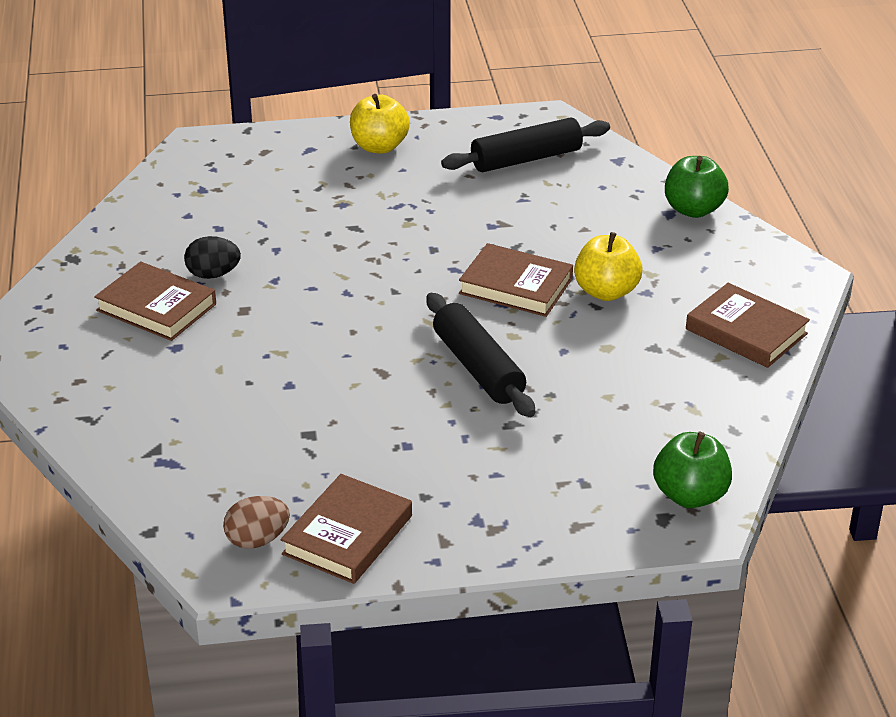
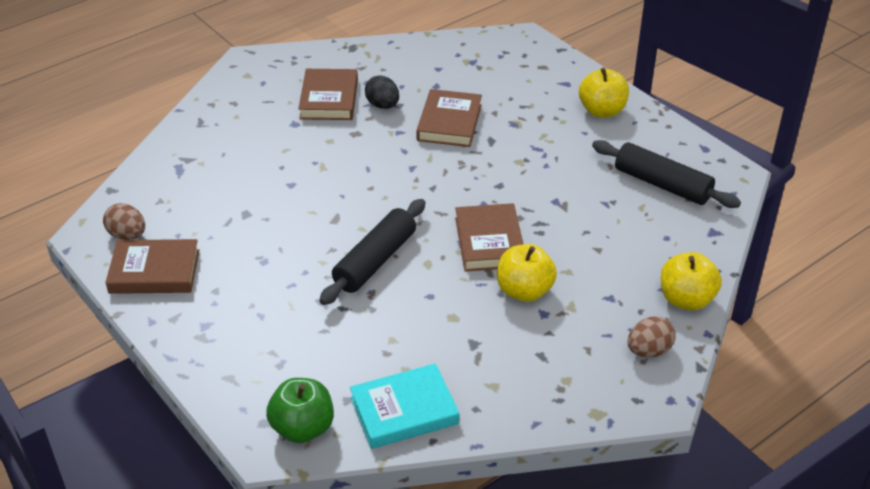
camera: 60 degrees right, 5 degrees up
(693, 209) = (686, 299): green apple -> yellow apple
(714, 421) = (404, 411): none -> turquoise book
(742, 254) = (649, 351): none -> brown egg
(746, 331) = (540, 390): brown book -> brown book (449, 122)

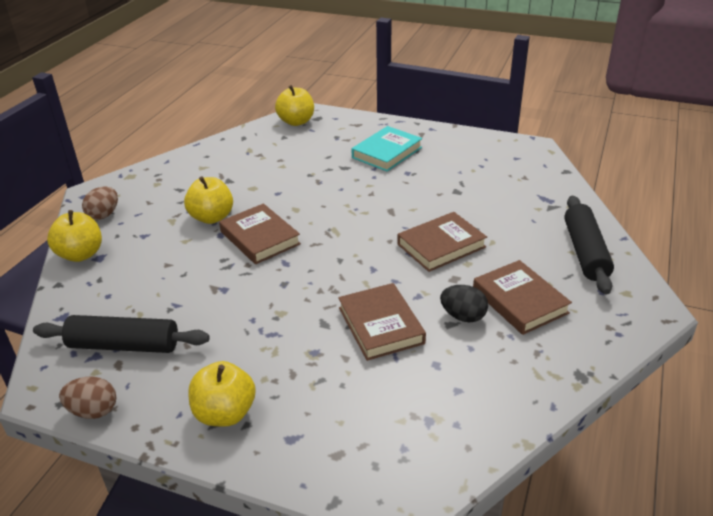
camera: 150 degrees right, 5 degrees down
(127, 235) = (511, 154): brown egg -> brown egg (93, 411)
(154, 271) = (465, 146): brown book -> brown book (441, 245)
(303, 428) = (296, 122): green apple -> yellow apple
(375, 261) = (333, 197): black rolling pin -> black rolling pin (585, 252)
(404, 411) = (247, 143): turquoise book -> turquoise book (387, 152)

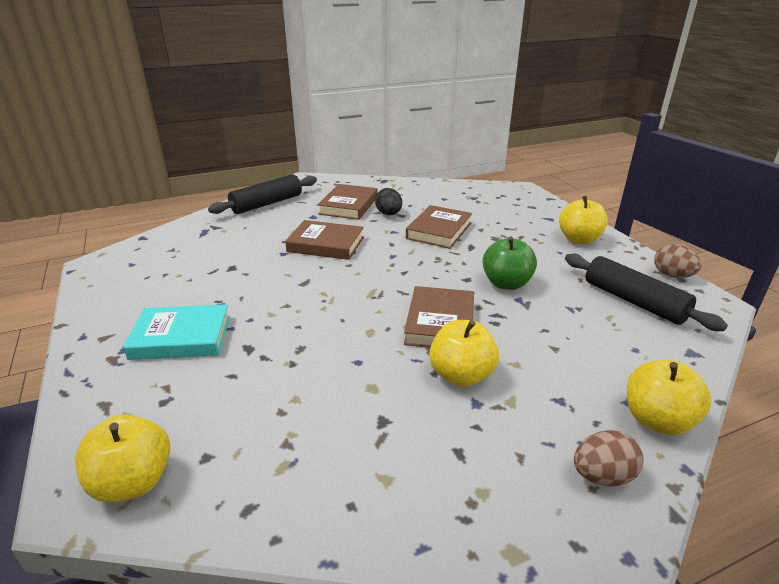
camera: 135 degrees left, 5 degrees down
(247, 298) = (506, 283): none -> green apple

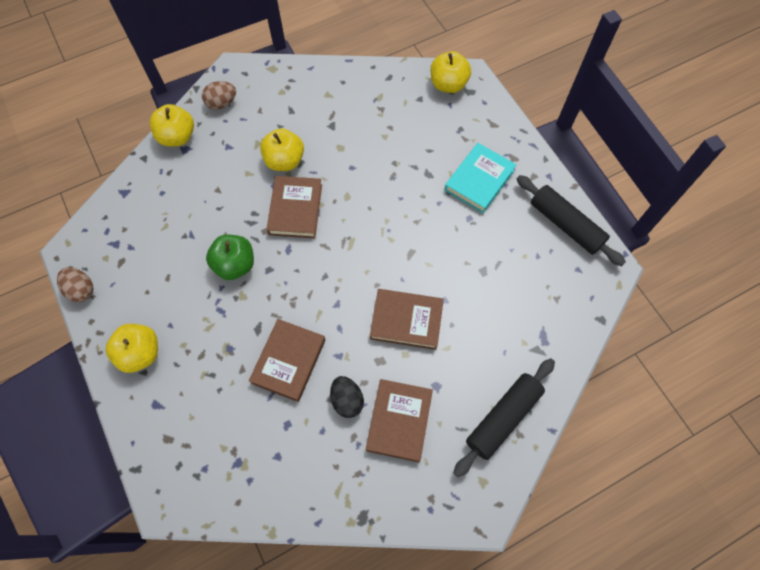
camera: 175 degrees right, 35 degrees up
(181, 337) = (479, 180): turquoise book -> turquoise book turned 45 degrees counterclockwise
(633, 301) = (136, 248): black rolling pin -> black rolling pin (566, 225)

